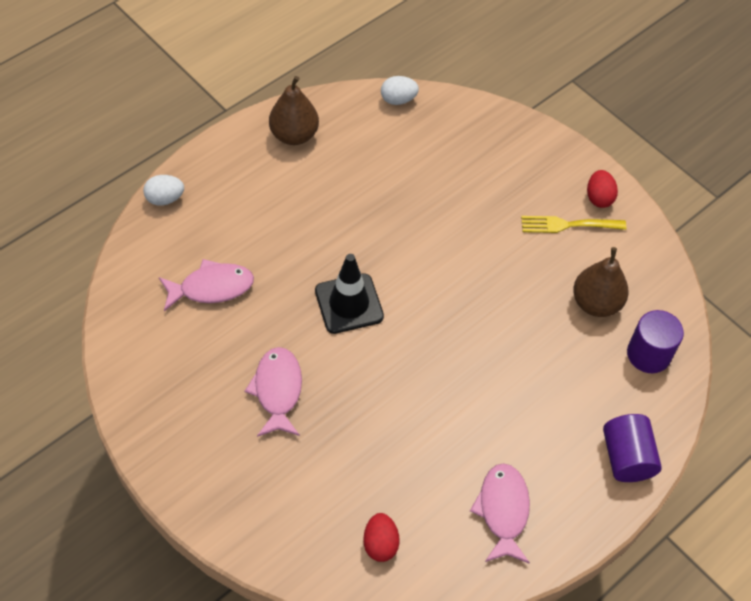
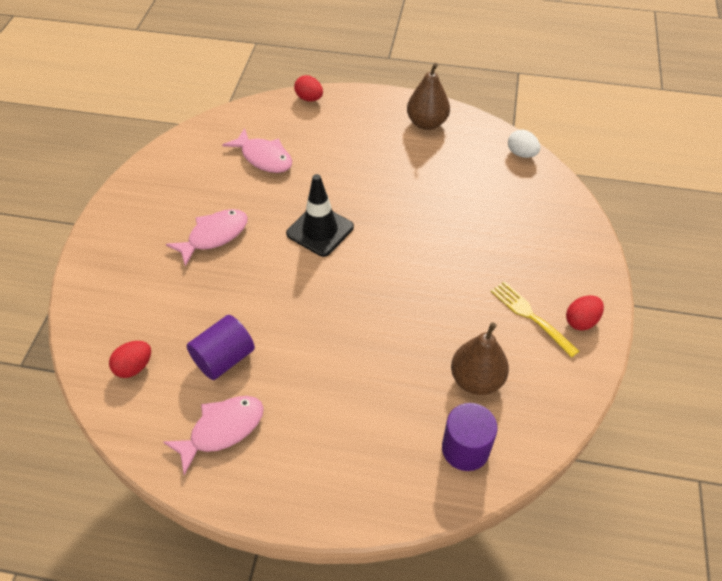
camera: 55 degrees right, 5 degrees down
(165, 199) = (309, 98): white egg -> red egg
(626, 457) = (346, 492): purple cylinder -> purple cylinder (224, 358)

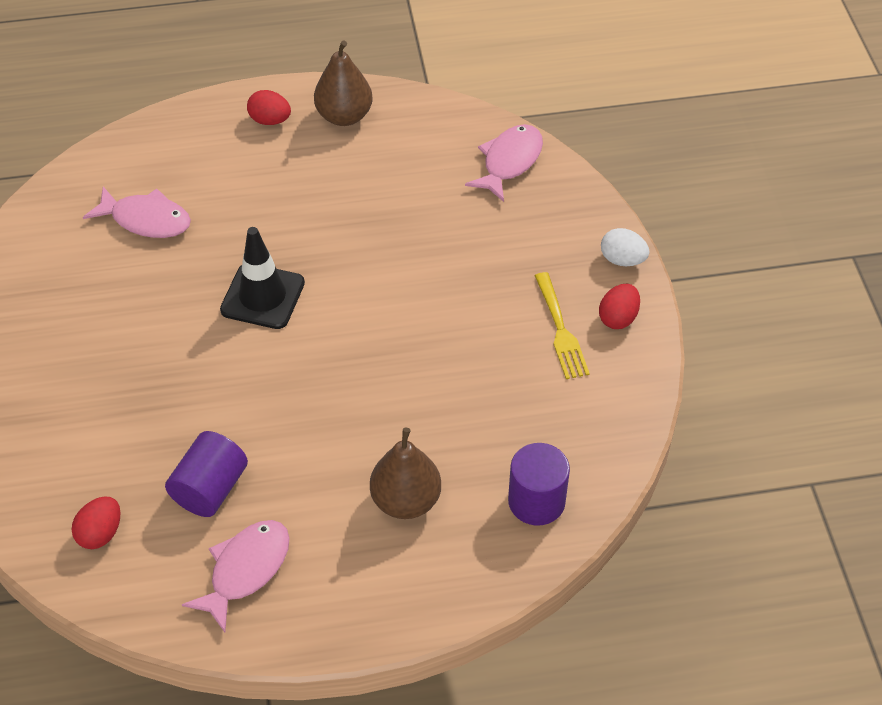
camera: 20 degrees left, 0 degrees up
(214, 236) = (126, 342): pink fish -> pink fish (509, 162)
(309, 98) = (172, 121): red egg -> red egg (270, 120)
(476, 380) = (522, 421): brown pear -> brown pear (406, 500)
(521, 154) = (479, 127): white egg -> white egg (622, 260)
(531, 316) = (560, 329): yellow fork -> yellow fork turned 135 degrees counterclockwise

